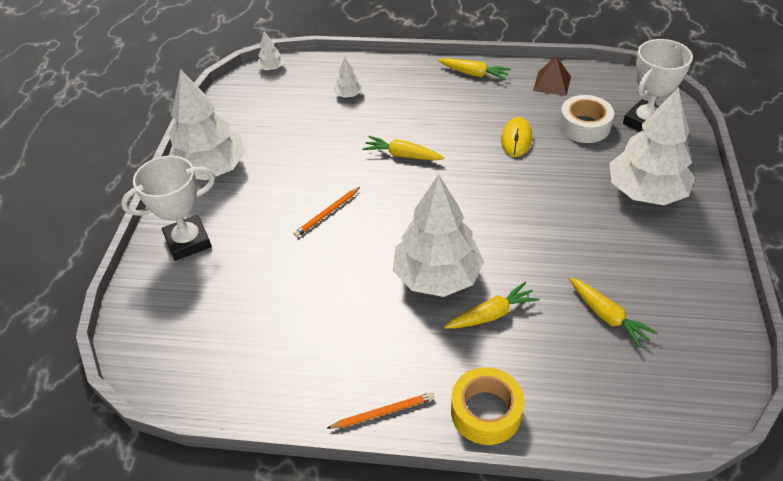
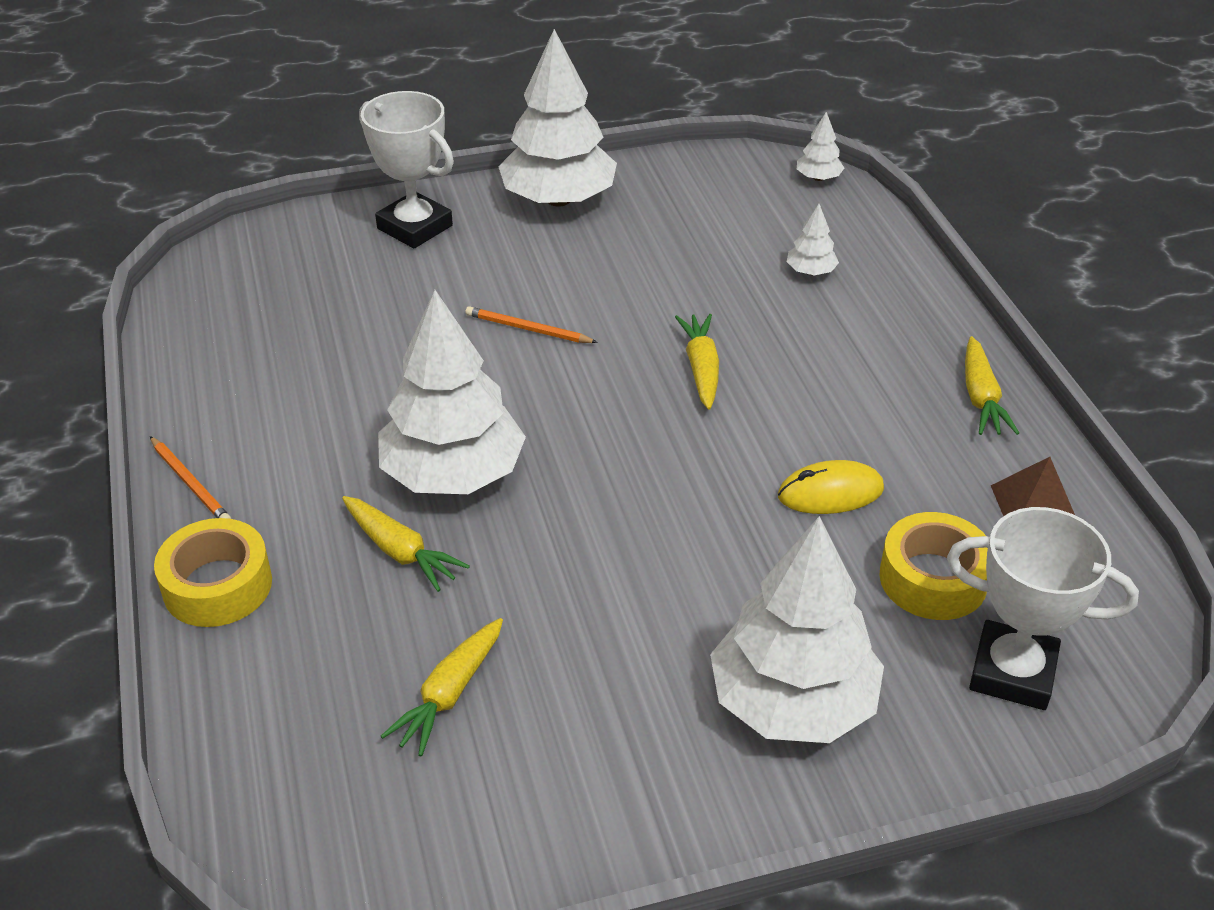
camera: 65 degrees right, 5 degrees down
(584, 126) = (933, 579): white tape -> yellow tape

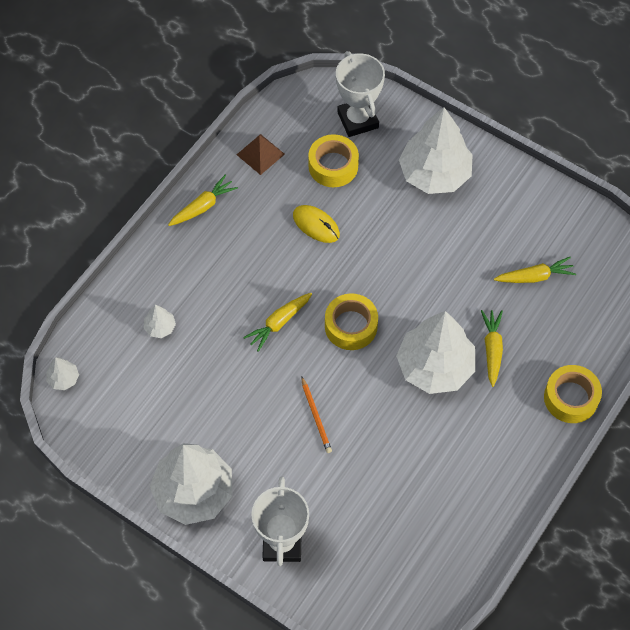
camera: 130 degrees left, 20 degrees up
(190, 483) = (538, 463): orange pencil -> none
(617, 430) = (351, 326): none -> yellow tape

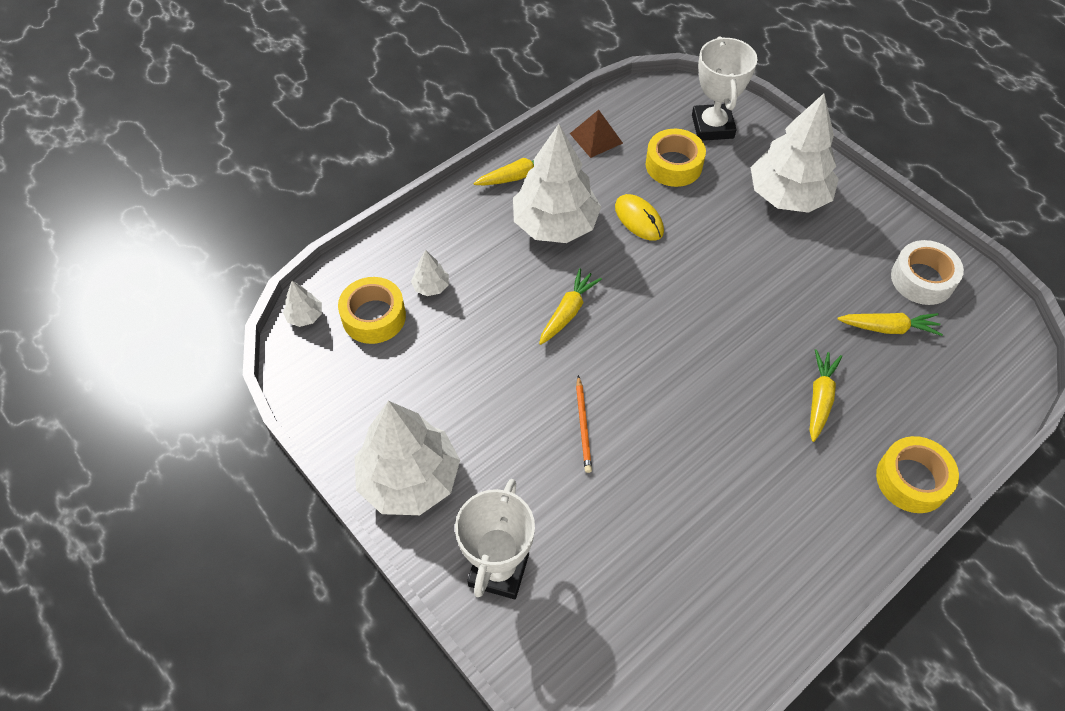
camera: 15 degrees right, 5 degrees down
(279, 323) = (568, 312): yellow carrot -> yellow carrot turned 150 degrees clockwise
(351, 326) = (652, 334): yellow tape -> yellow tape (374, 317)
(435, 367) = (744, 402): white tree -> white tree (555, 225)
(554, 227) = (922, 279): none -> white tape

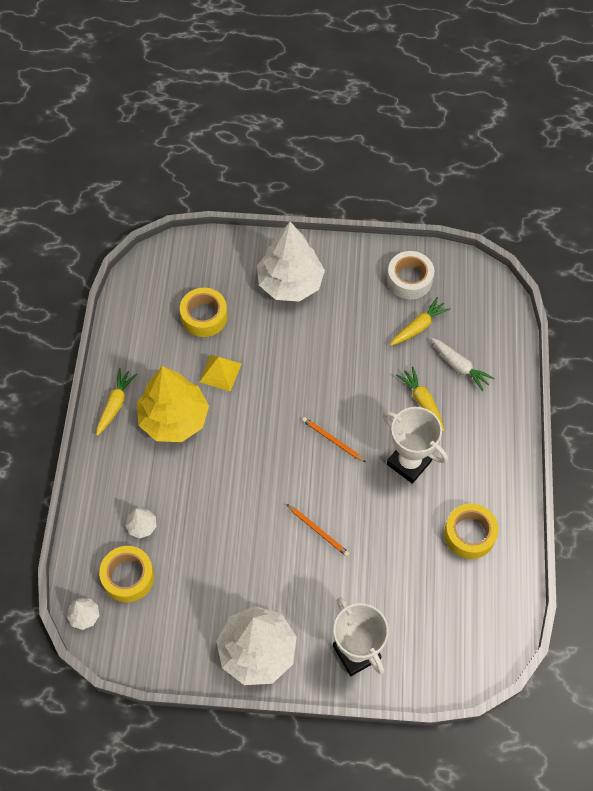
camera: 45 degrees left, 5 degrees up
(555, 225) = (174, 419): white tree -> yellow tree
(568, 312) = (240, 469): yellow carrot -> none
(596, 138) = (137, 336): brown pyramid -> none
(639, 219) = (220, 372): yellow mouse -> yellow pyramid
(685, 358) = (332, 440): none -> orange pencil
(712, 126) = (201, 269): white trophy -> white trophy (409, 462)
(898, 399) = (460, 366): none -> white carrot
(912, 480) = (505, 408): yellow tape -> yellow tape (469, 534)

